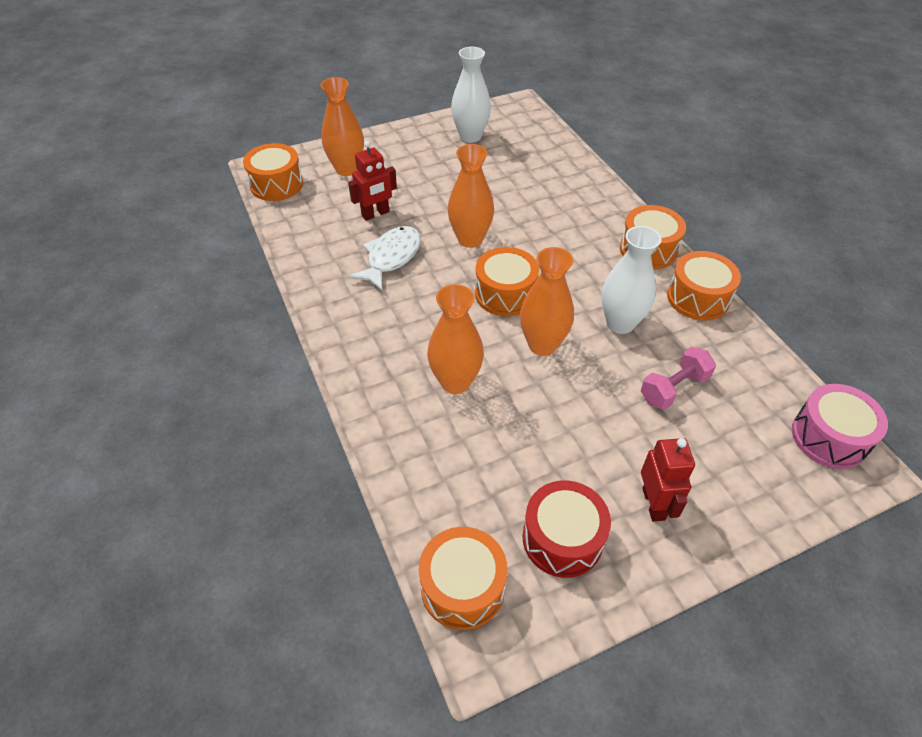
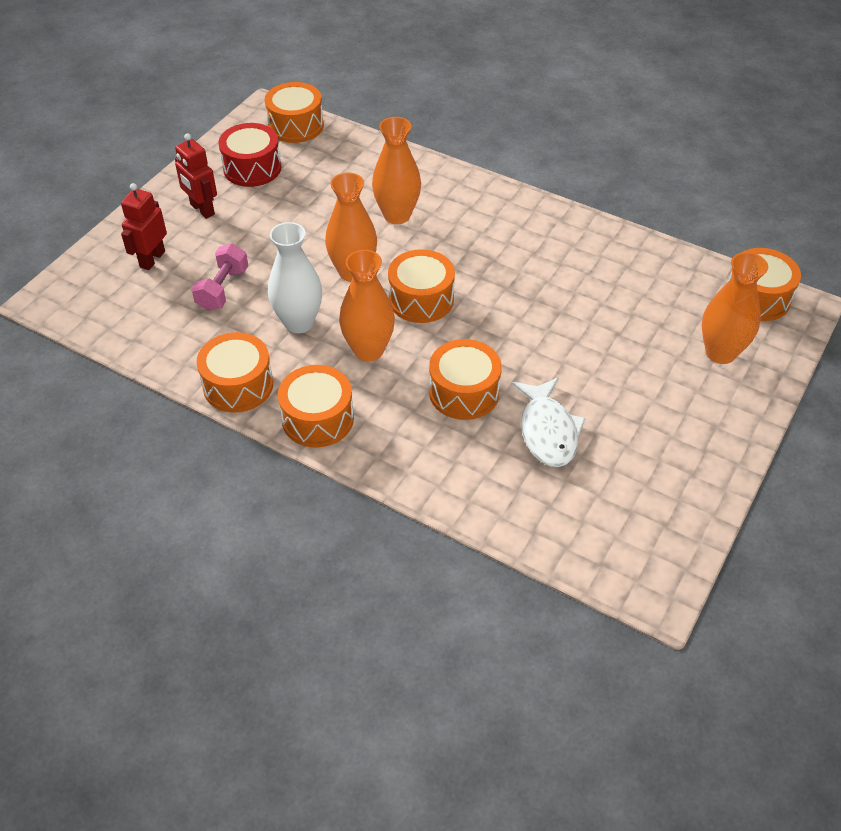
camera: 145 degrees right, 0 degrees up
(375, 214) = (623, 316): red robot -> red robot (152, 259)
(391, 258) = (554, 281): white fish -> white fish (547, 431)
(470, 136) = (653, 482): white vase -> none
(470, 239) = (505, 337): orange vase -> orange vase (368, 350)
(533, 220) = (464, 392): none -> orange drum
(829, 437) = (80, 310): pink drum -> none

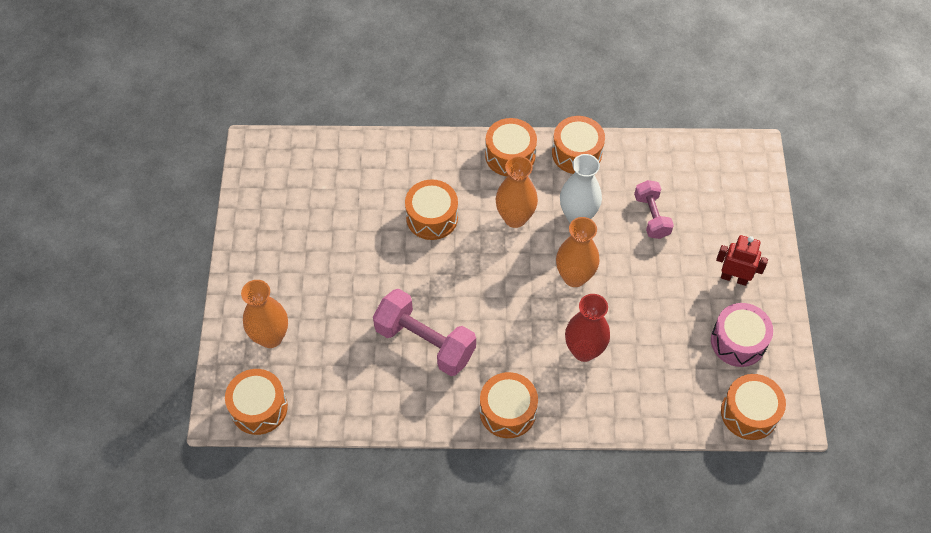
camera: 150 degrees right, 10 degrees up
(152, 259) = (723, 216): red robot -> none
(252, 168) = (738, 341): red drum -> pink drum
(397, 215) = (584, 350): orange vase -> red vase
(421, 299) = (509, 277): orange drum -> orange drum (507, 411)
(547, 431) = (362, 215): white fish -> none
(550, 282) = (425, 342): none -> pink dumbbell

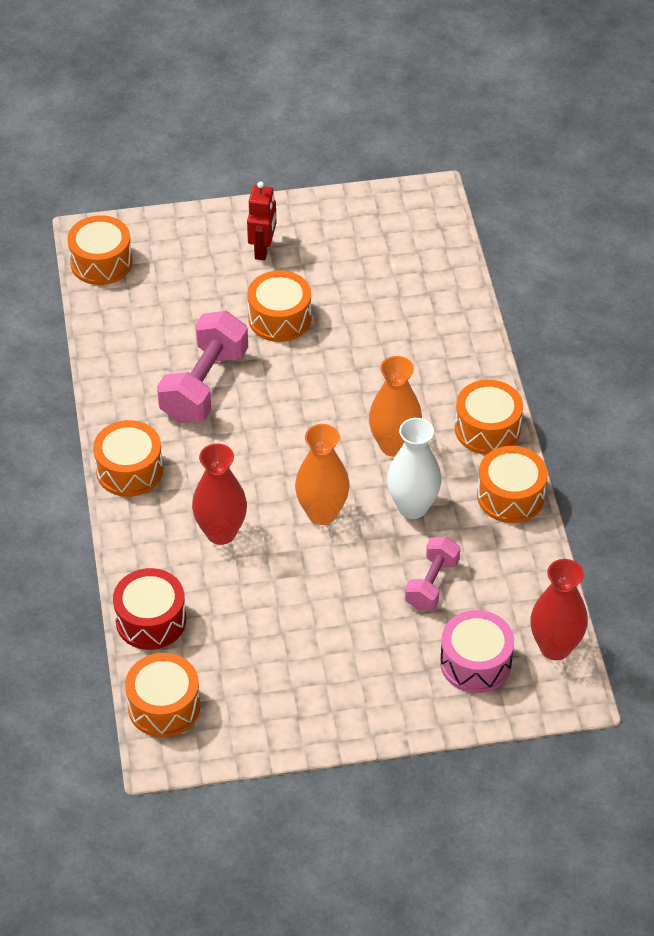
camera: 80 degrees right, 10 degrees down
(270, 337) = (186, 256): orange vase -> none
(432, 217) = (375, 367): orange drum -> orange drum (279, 318)
(651, 216) = (431, 584): pink dumbbell -> pink dumbbell turned 45 degrees counterclockwise
(666, 413) = (151, 620): none -> red drum
(715, 153) = (555, 647): none -> red vase
(734, 278) = (357, 680): red robot -> red robot (263, 249)
(738, 341) = (263, 689): pink drum -> pink drum (475, 663)

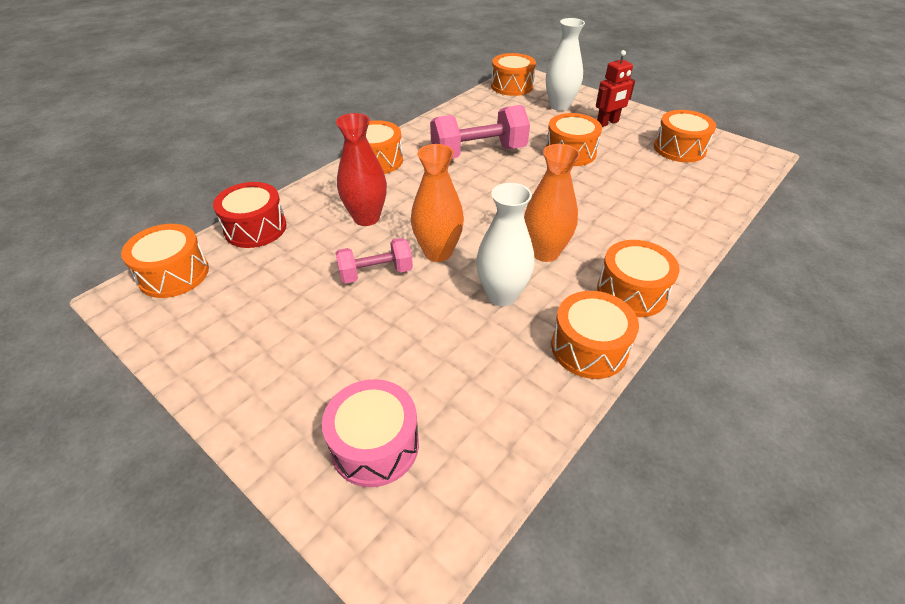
camera: 50 degrees right, 5 degrees down
(189, 258) = (559, 106): none -> white vase
(361, 239) = (679, 149): none -> orange drum
(431, 584) = (437, 354): pink dumbbell -> pink dumbbell (376, 273)
(555, 647) = (457, 505): red vase -> none

